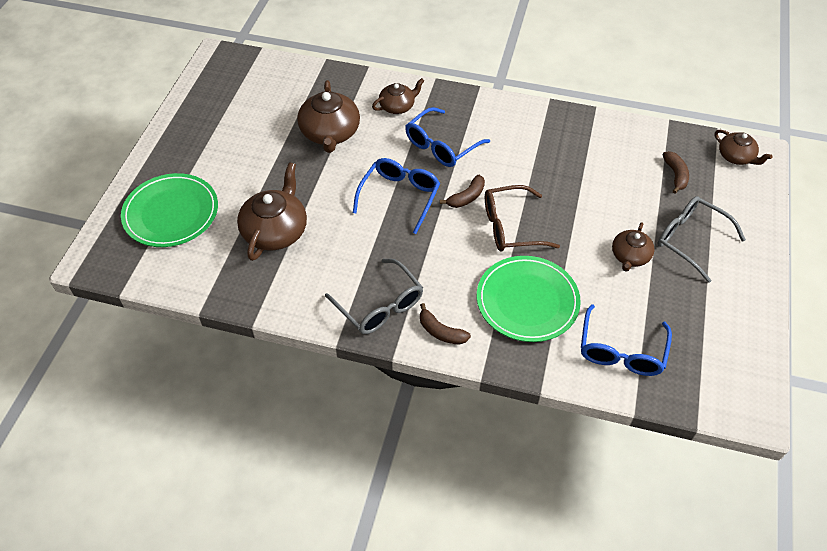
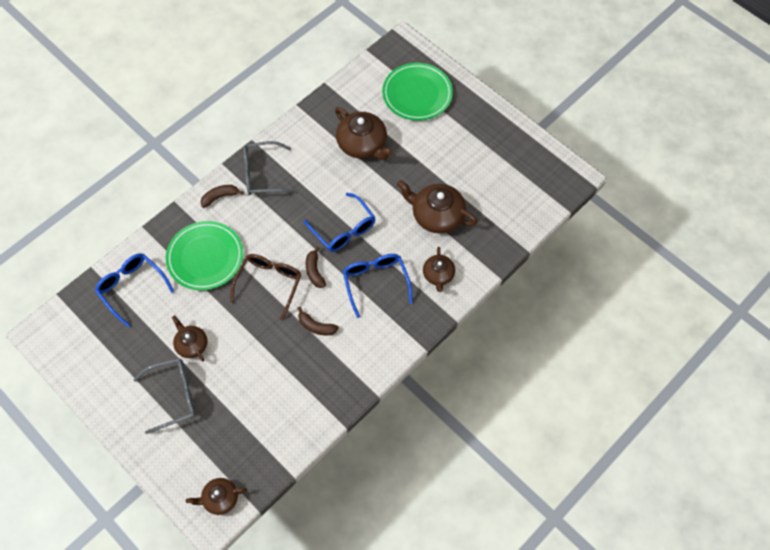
camera: 120 degrees right, 10 degrees up
(675, 175) = (235, 433): brown banana -> brown banana (316, 326)

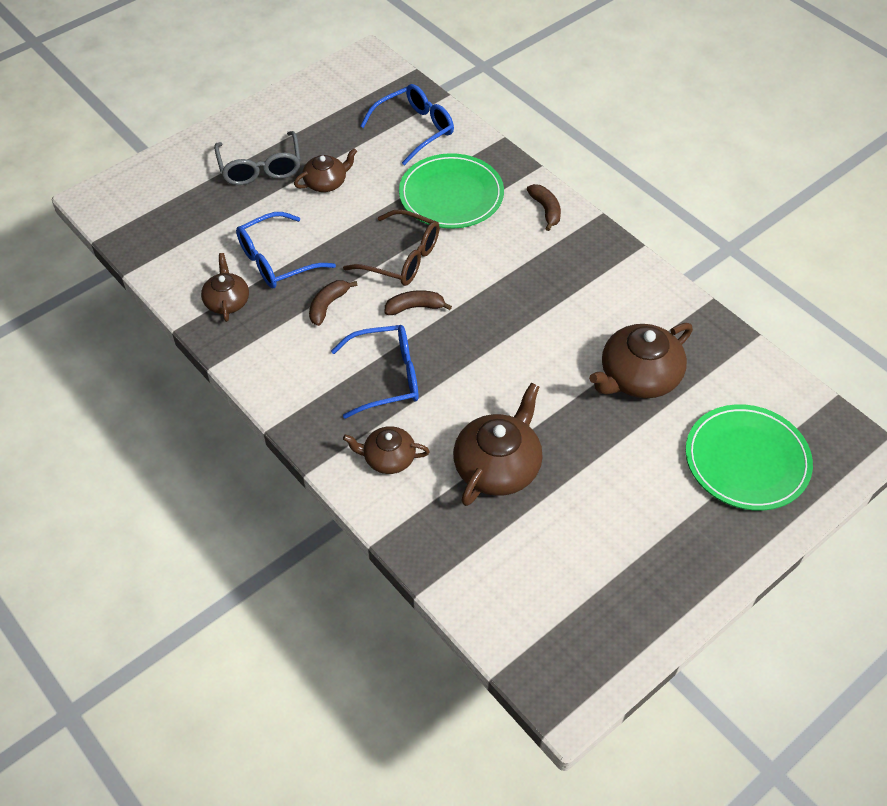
camera: 95 degrees right, 10 degrees down
(220, 498) = (119, 207): brown teapot -> brown teapot (227, 301)
(262, 174) = (583, 255): grey glasses -> none
(344, 230) = (481, 344): blue glasses -> blue glasses (276, 261)

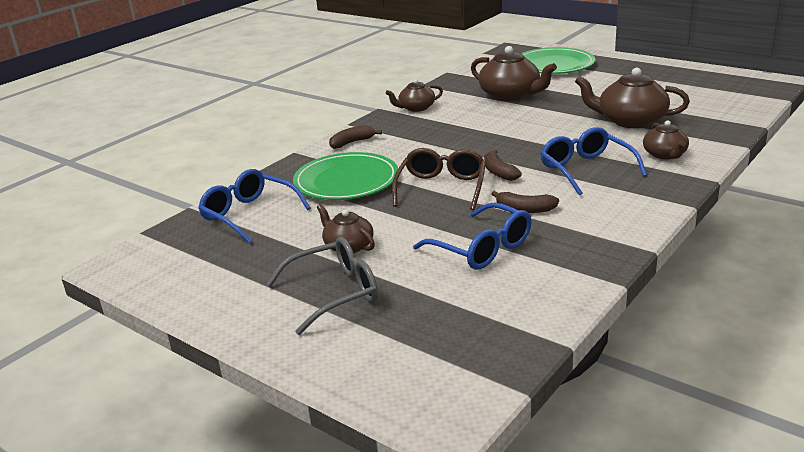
camera: 100 degrees left, 25 degrees down
(227, 301) = (559, 263): brown teapot -> brown teapot (416, 108)

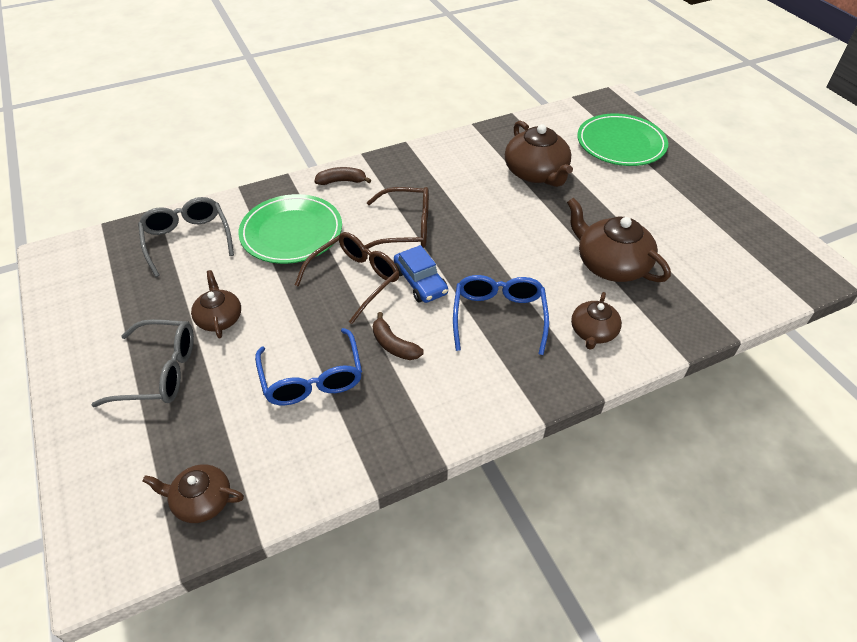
camera: 25 degrees right, 20 degrees up
(249, 214) = (187, 239): blue glasses -> grey glasses
(416, 108) = (436, 155): brown teapot -> brown teapot (201, 500)
(446, 150) = (406, 228): none -> brown glasses
(499, 172) = (420, 282): brown banana -> blue car

